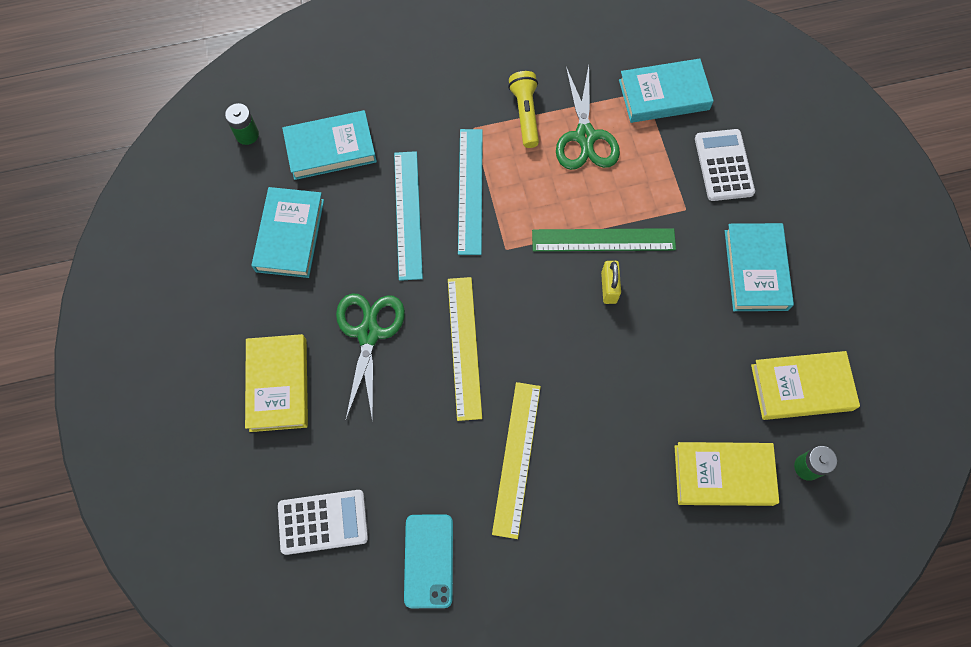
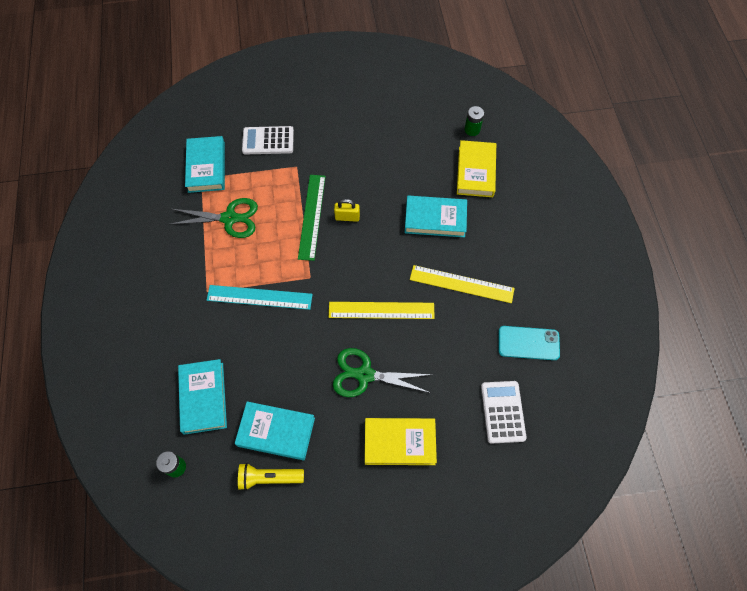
camera: 85 degrees left, 5 degrees down
(407, 214) = (272, 342): turquoise ruler -> none
(525, 114) = (202, 255): yellow flashlight -> yellow flashlight (269, 478)
(755, 270) = (345, 135): turquoise book -> turquoise book (435, 219)
(801, 387) = (423, 124): yellow book -> none

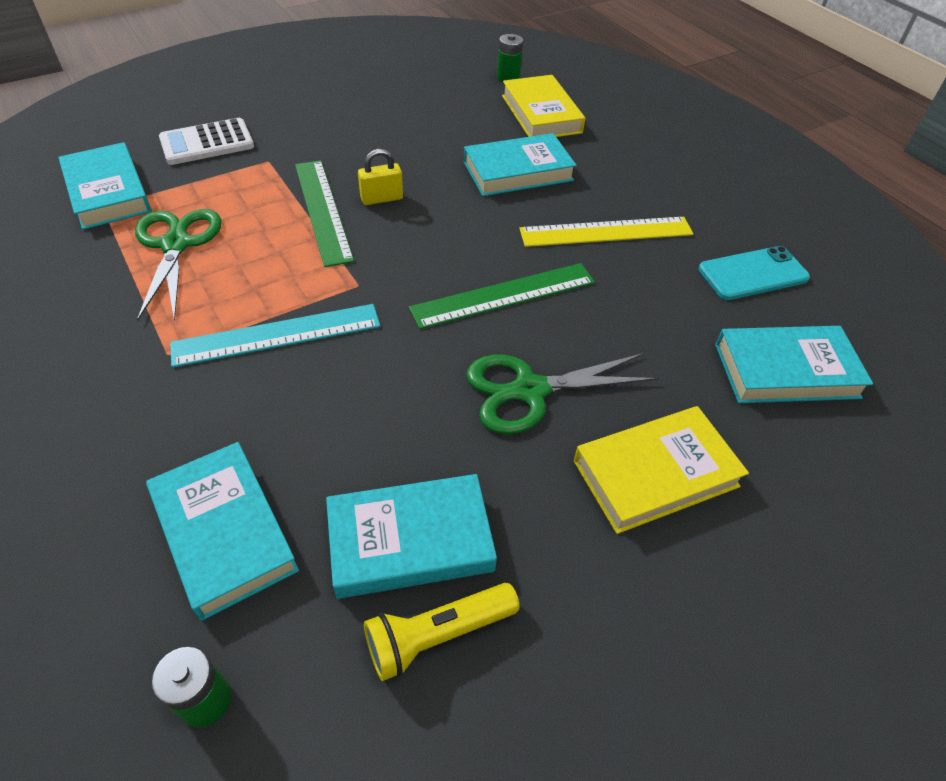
camera: 25 degrees left, 15 degrees down
(230, 218) = (176, 244): green scissors -> green scissors turned 75 degrees counterclockwise
(381, 310) = (504, 295): yellow ruler -> green ruler
(502, 412) = (786, 371): white calculator -> turquoise book

